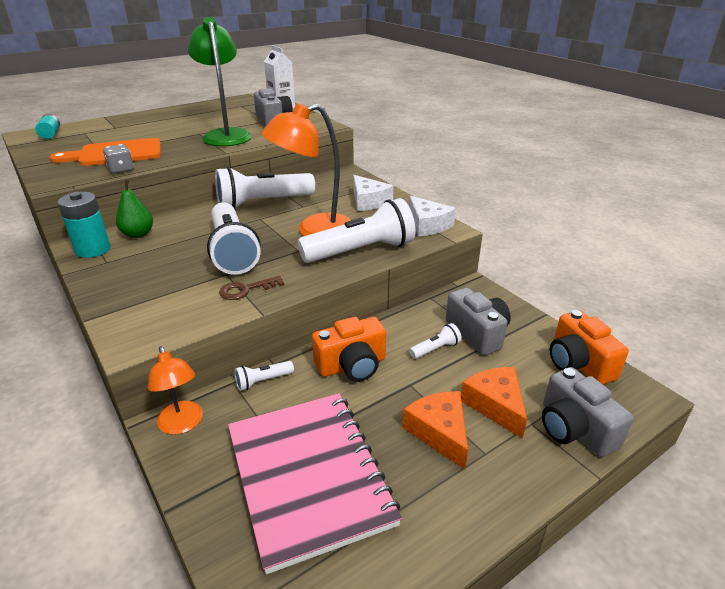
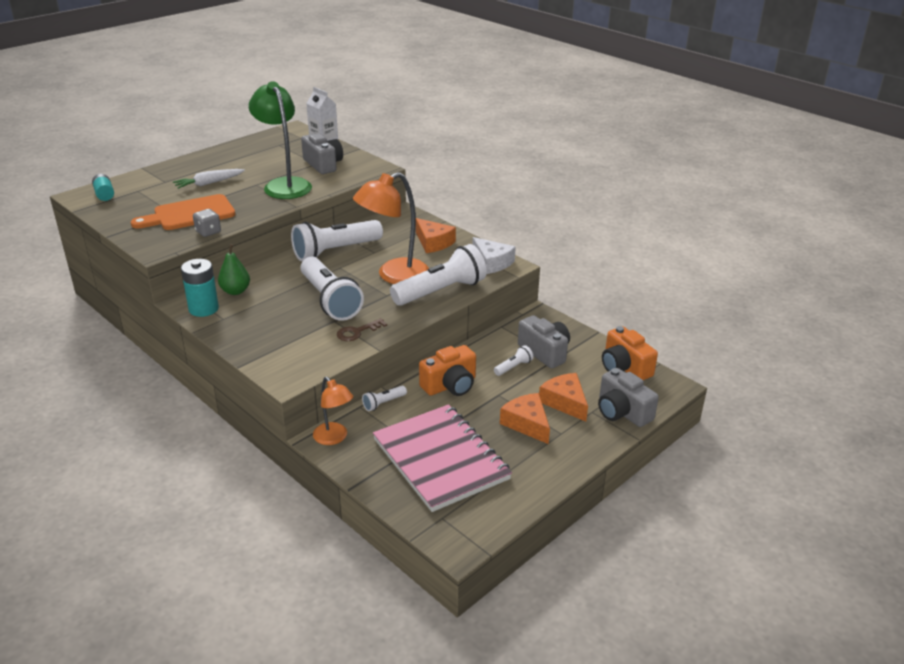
camera: 10 degrees left, 0 degrees up
(154, 130) = (209, 183): none -> white carrot
(368, 201) = (433, 243): white cheese -> orange cheese

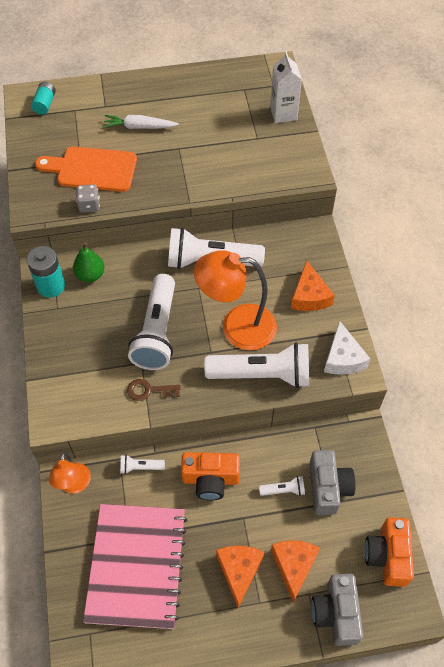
camera: 35 degrees right, 25 degrees up
(284, 185) = (203, 161): green lamp -> none
(323, 164) = (262, 143): grey camera -> none

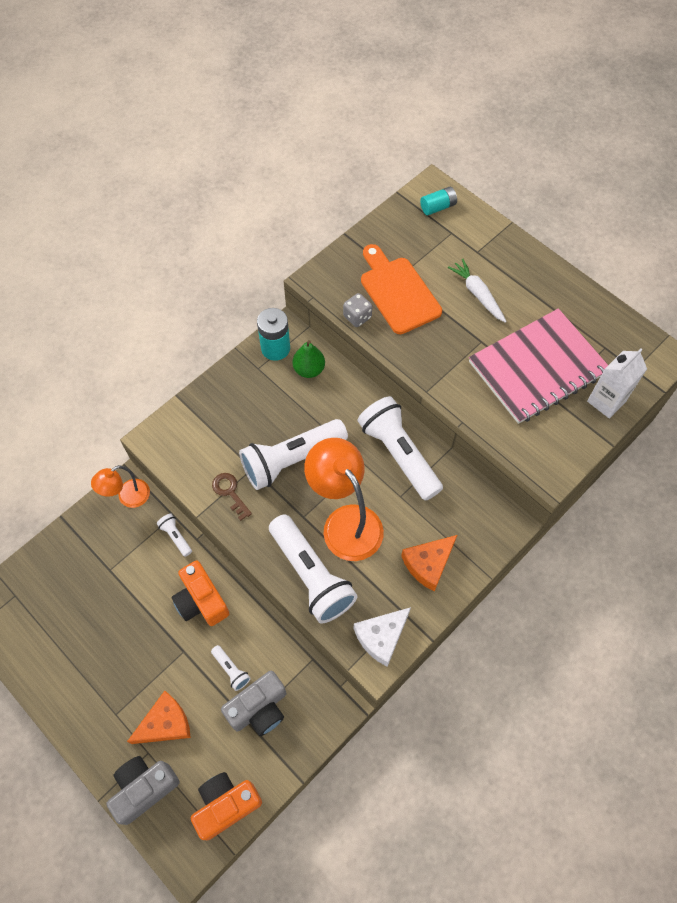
camera: 55 degrees right, 5 degrees up
(137, 566) = (89, 593): pink notebook -> pink notebook (537, 368)
(239, 571) = (133, 679): orange cheese -> none

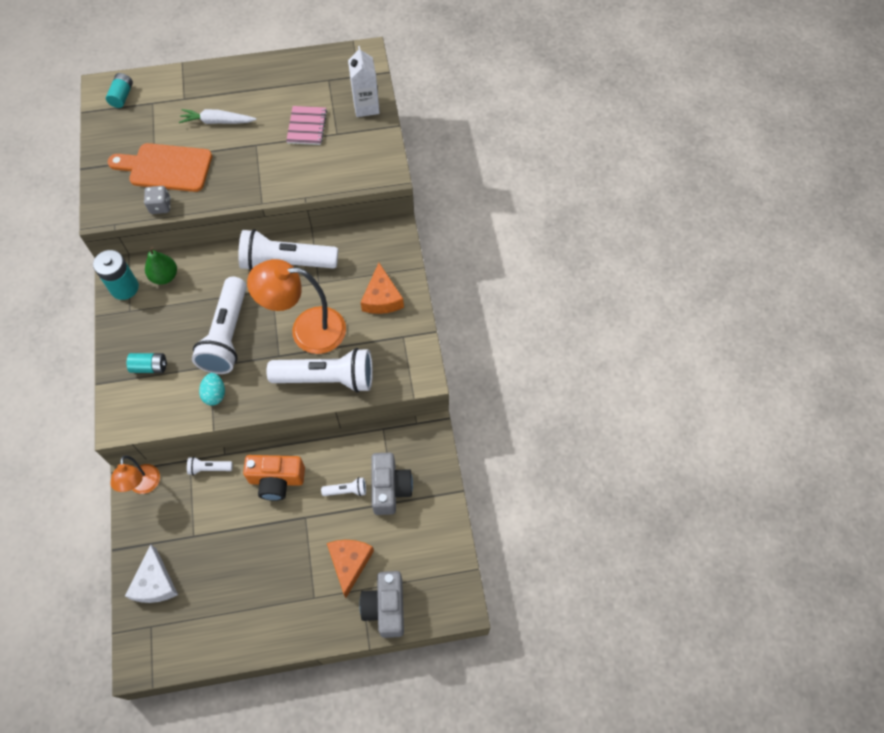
camera: 55 degrees left, 0 degrees up
(219, 423) = (150, 367): none -> turquoise battery
(226, 805) = (440, 554): orange camera -> none
(230, 492) = (215, 394): brown key -> turquoise egg
(381, 637) = (408, 361): white cheese -> white cheese (155, 583)
(537, 368) = (307, 127): pink notebook -> pink notebook, size x0.47

